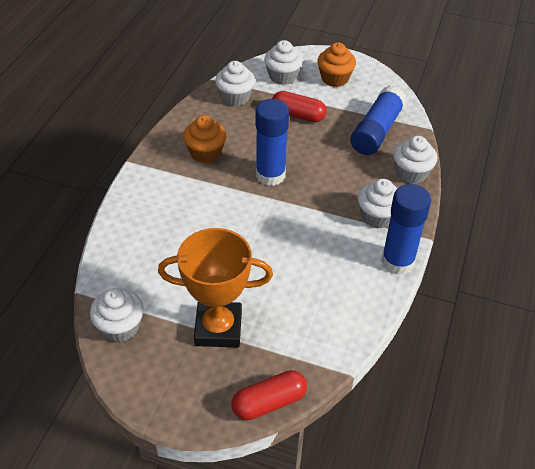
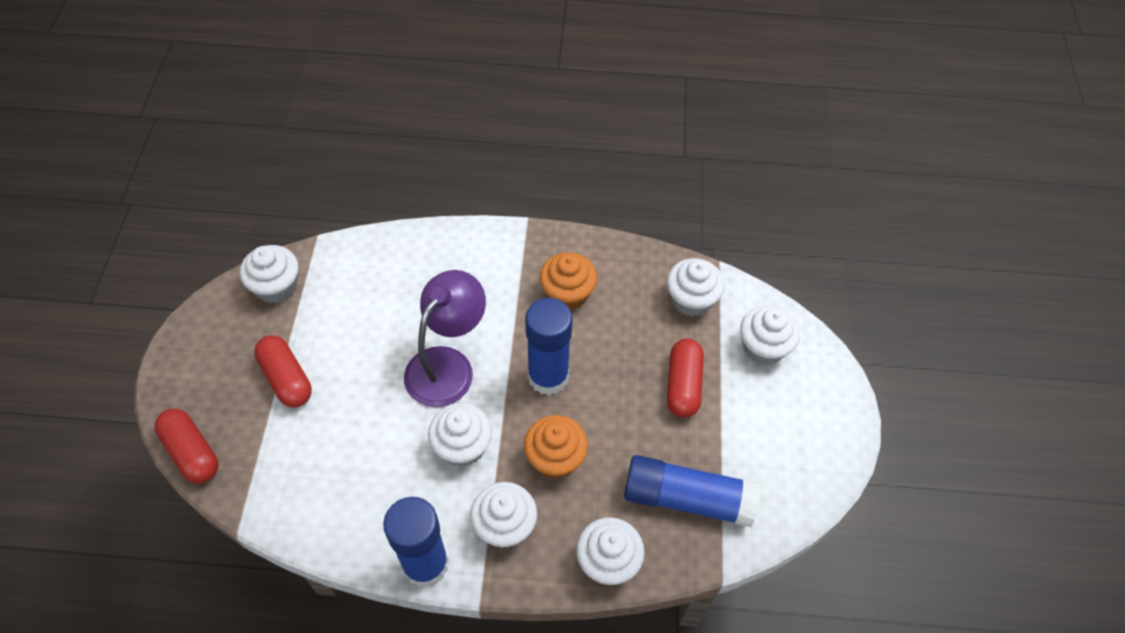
camera: 75 degrees right, 10 degrees up
(218, 328) = (286, 378): orange trophy -> red capsule
(241, 226) = (447, 365): none -> purple lamp
(312, 228) = (462, 446): none -> white cupcake
(335, 78) = (789, 418): orange cupcake -> orange cupcake (555, 458)

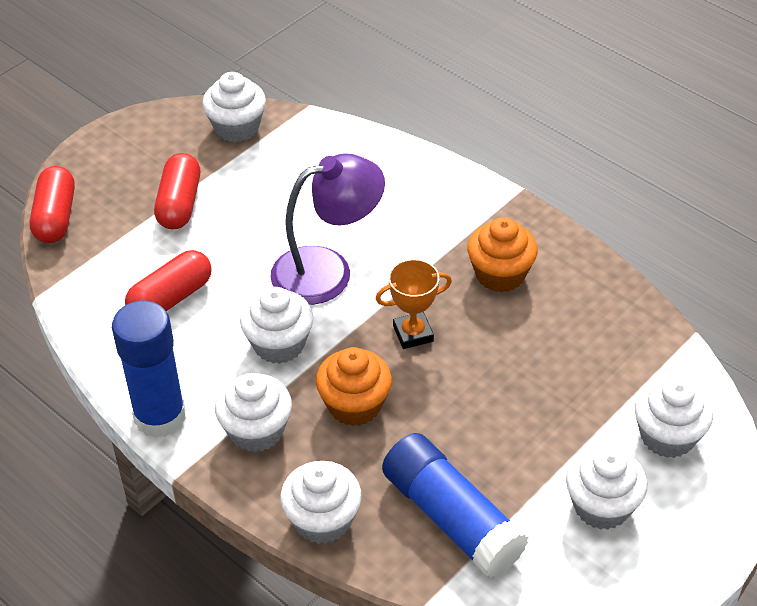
camera: 40 degrees right, 10 degrees down
(548, 377) = (413, 334): blue glue stick -> orange trophy
(683, 385) = (544, 419): red capsule -> red capsule (171, 298)
(691, 300) = (628, 349): white cupcake -> white cupcake (601, 506)

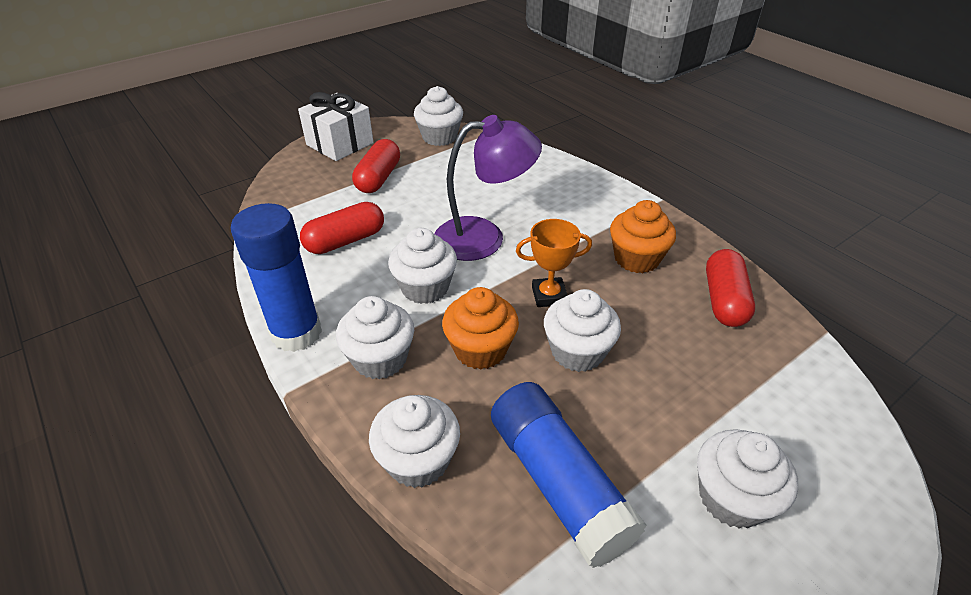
camera: 10 degrees right, 5 degrees down
(56, 217) = (280, 176): red capsule -> red capsule (724, 300)
(111, 156) = (340, 144): none -> white gift
(667, 436) = (806, 430): white cupcake -> white cupcake (577, 352)

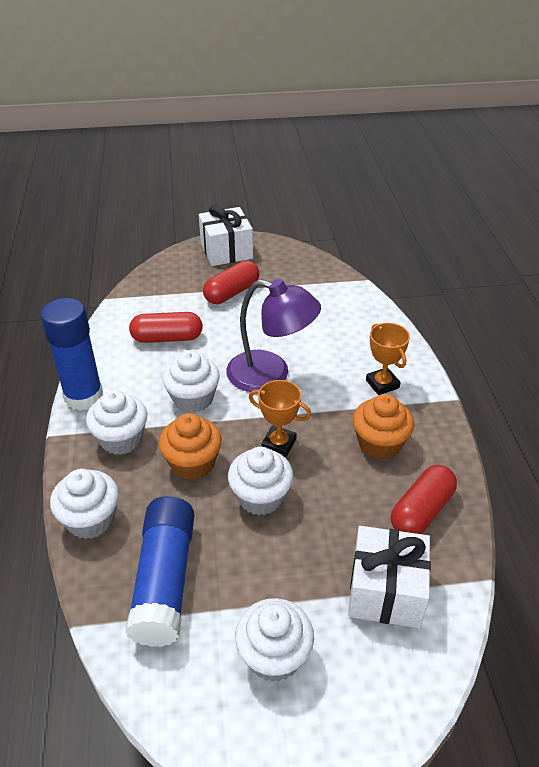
camera: 30 degrees right, 0 degrees up
(439, 137) = (310, 270): white cupcake -> none
(591, 209) = (382, 384): none -> orange trophy
(764, 383) = (385, 591): none -> white gift

